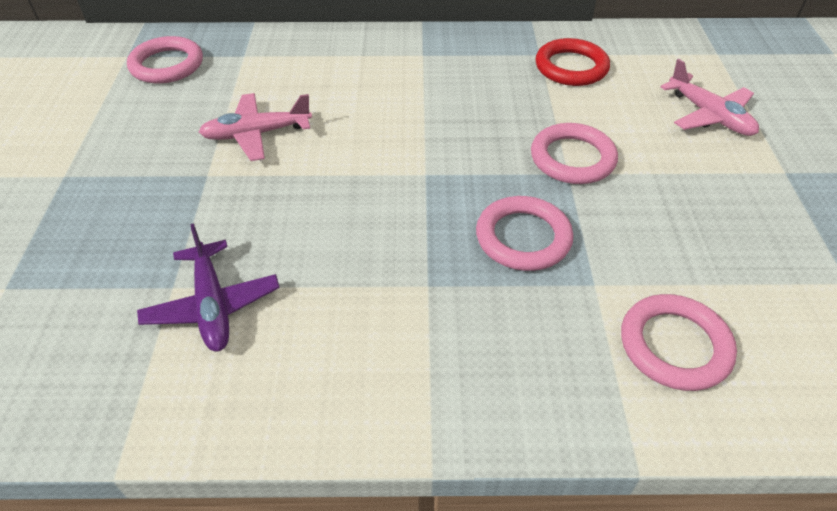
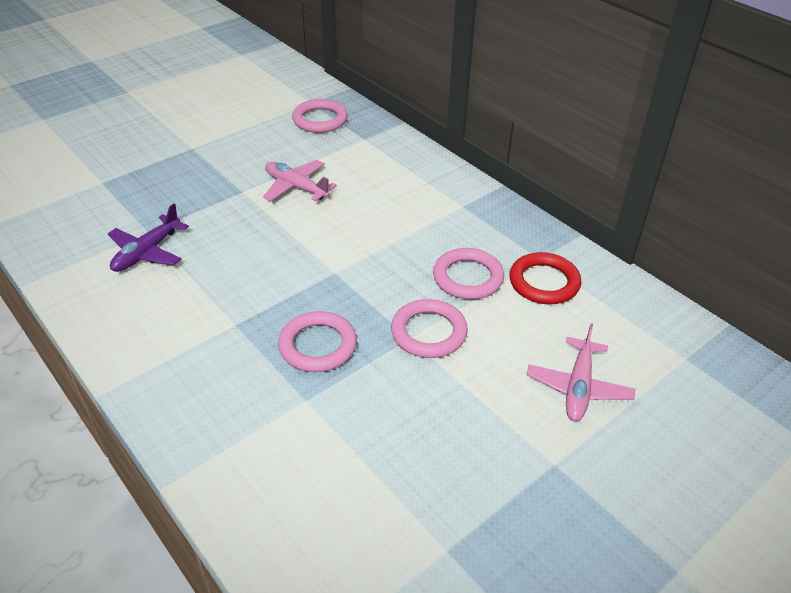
camera: 50 degrees right, 5 degrees down
(674, 346) = (283, 465): pink ring -> pink ring (468, 277)

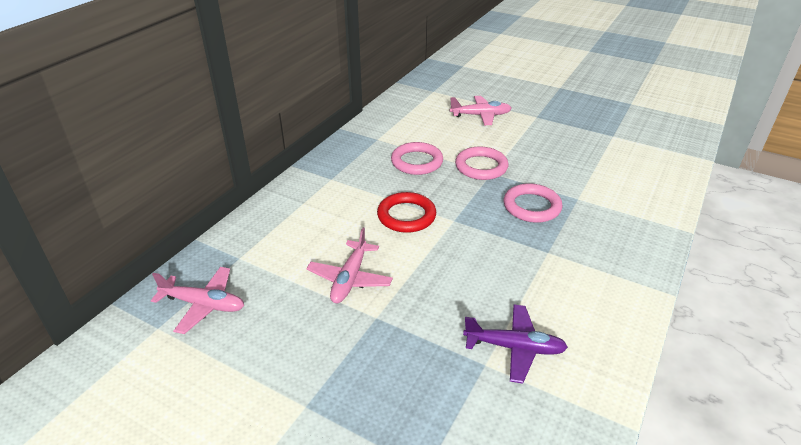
camera: 110 degrees left, 5 degrees down
(320, 120) = (203, 304): pink ring -> pink plane
(544, 282) = (401, 134): red ring -> red ring (406, 216)

